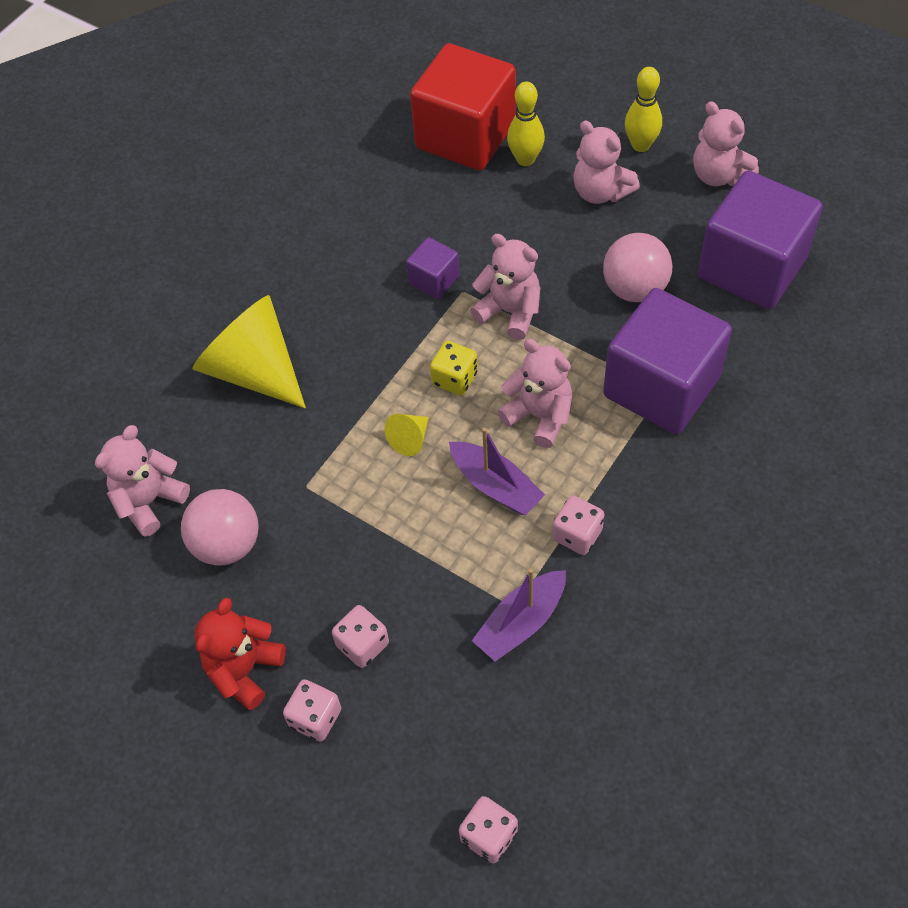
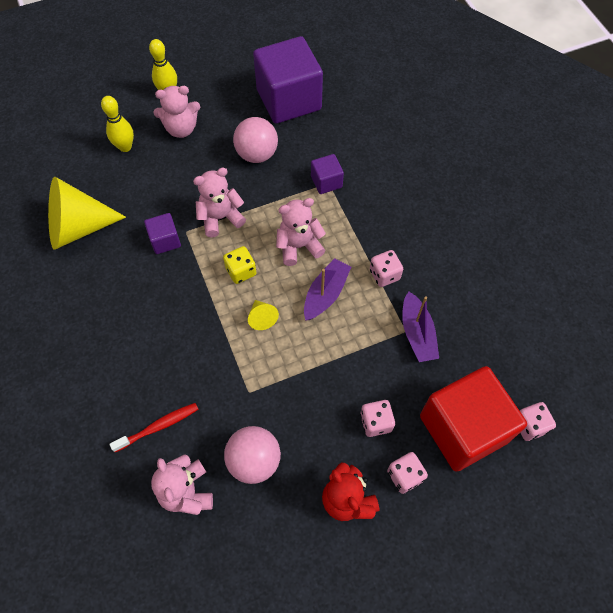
camera: 60 degrees left, 5 degrees up
(204, 426) = (158, 426): none -> red toothbrush
(254, 370) = (141, 373): yellow cone -> yellow cone (78, 227)
(465, 136) = (79, 163): red cube -> red cube (463, 428)
(495, 486) = (326, 294): purple boat -> purple boat turned 45 degrees counterclockwise
(661, 386) = (326, 182): purple cube -> purple cube, size x0.46
(719, 175) = (220, 75): pink teddy bear -> none

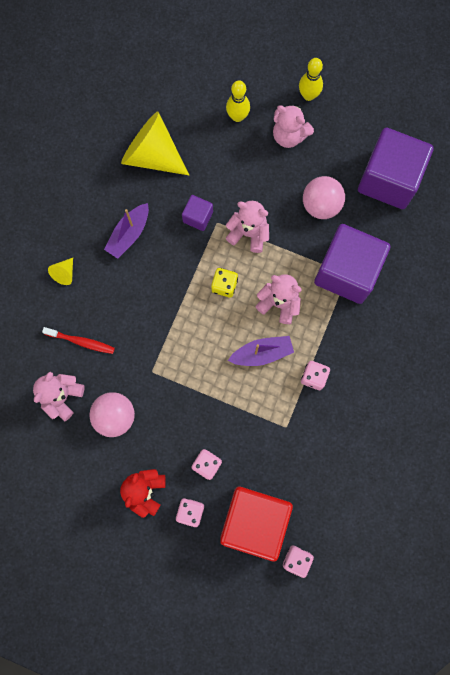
camera: 45 degrees right, 15 degrees up
(262, 318) = (206, 331): yellow cone -> yellow cone (64, 273)
(326, 182) = (347, 272): purple cube -> purple cube, size x2.19
(417, 333) = (291, 436): purple boat -> purple boat (129, 234)

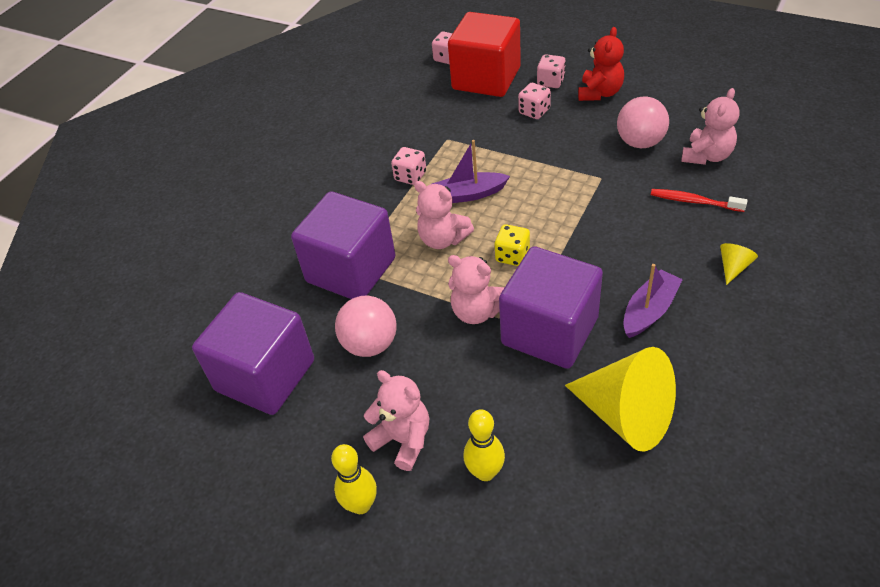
camera: 170 degrees left, 30 degrees down
(198, 217) = (549, 331): purple cube -> purple cube, size x2.19

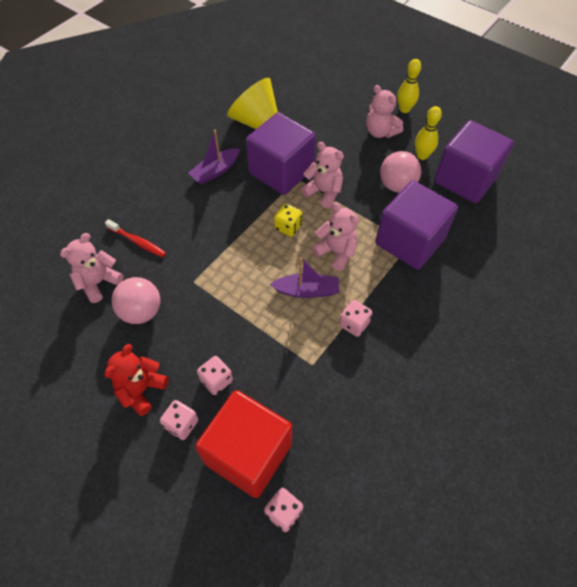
camera: 175 degrees left, 10 degrees up
(485, 472) = (339, 111): yellow bowling pin -> yellow bowling pin (422, 156)
(733, 267) = (147, 187): yellow cone -> none

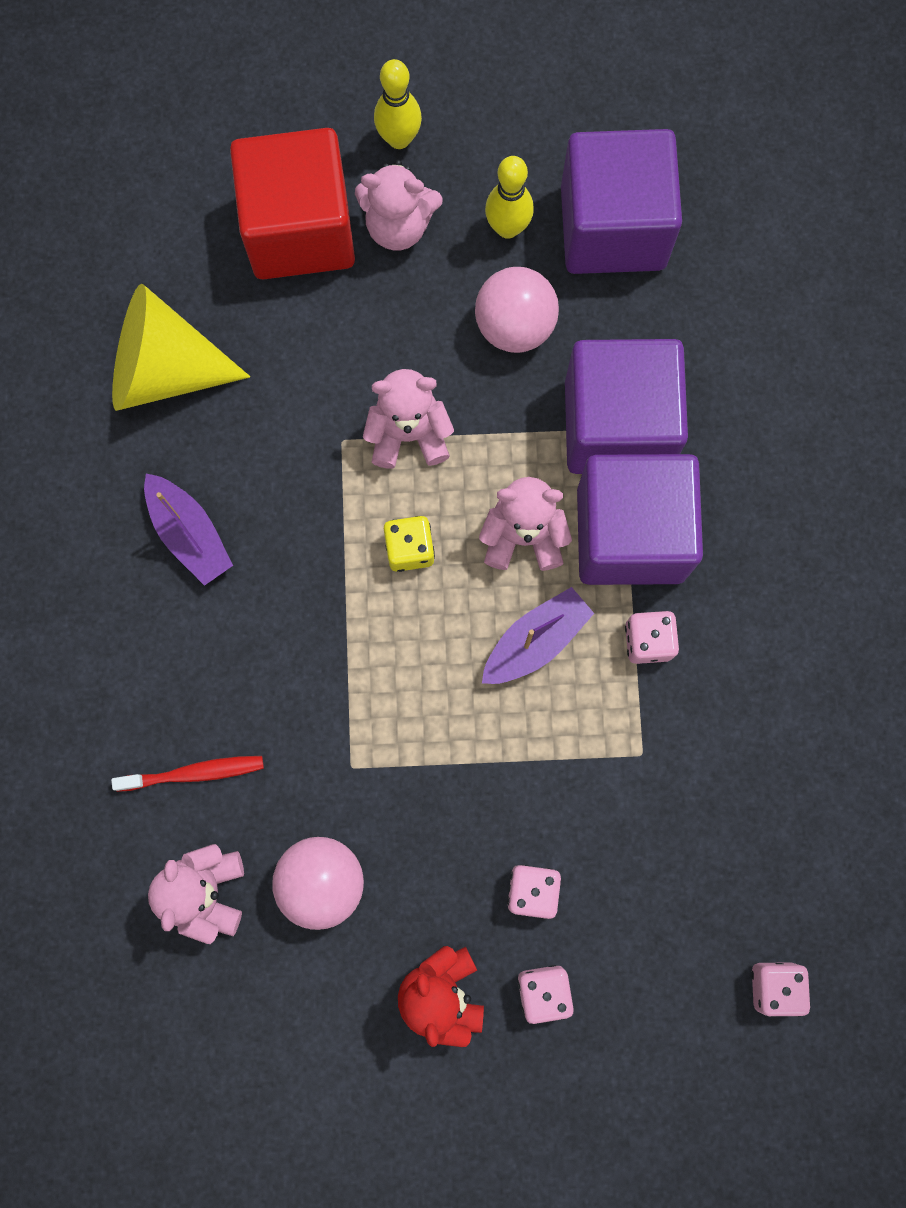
camera: 40 degrees left, 20 degrees up
(215, 171) = (190, 534): purple boat -> purple boat turned 45 degrees counterclockwise
(248, 453) = (665, 952): red cube -> red cube (300, 230)
(281, 171) = (302, 446): purple cube -> purple cube (630, 534)

